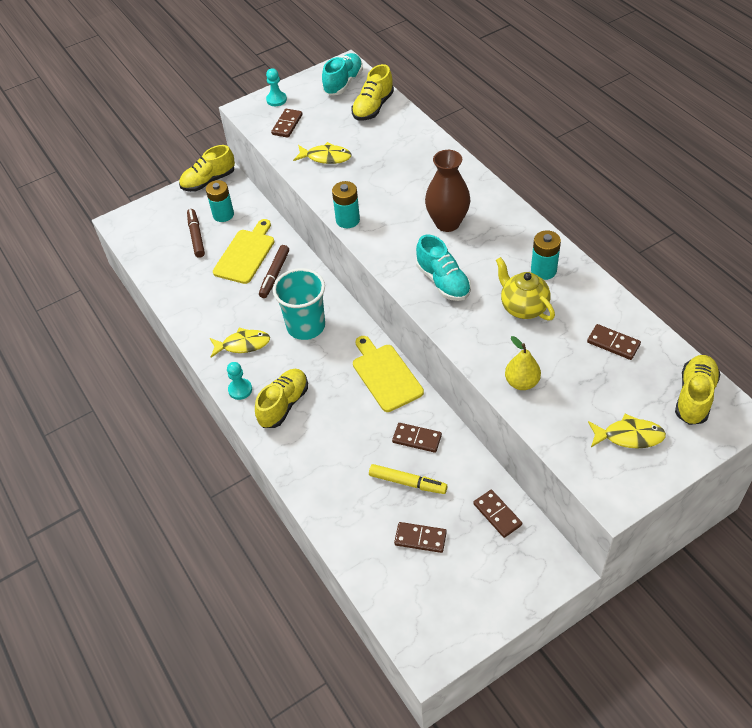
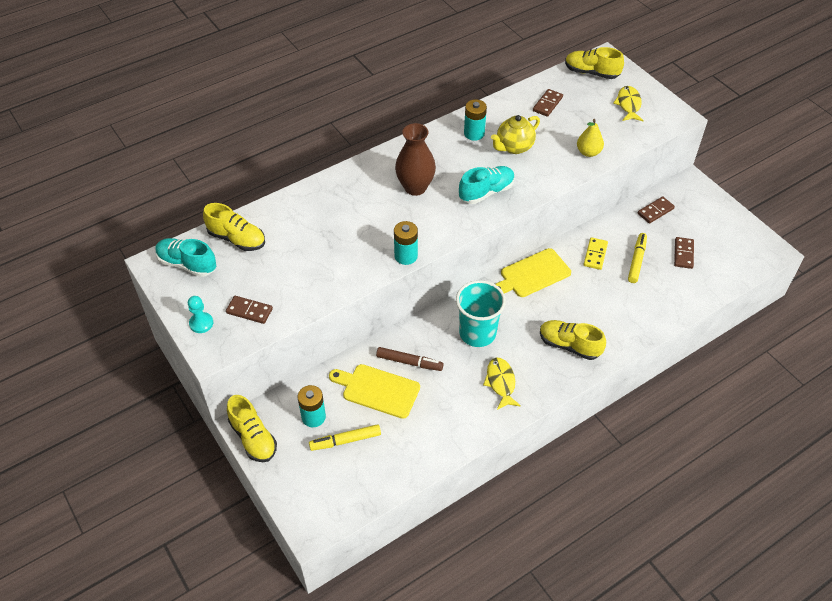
camera: 95 degrees left, 0 degrees up
(196, 236) = (345, 440): brown marker -> yellow marker
(240, 390) = (555, 380): turquoise pawn -> none
(326, 157) = (311, 275): yellow fish -> none
(417, 439) = (595, 255): brown domino -> yellow domino

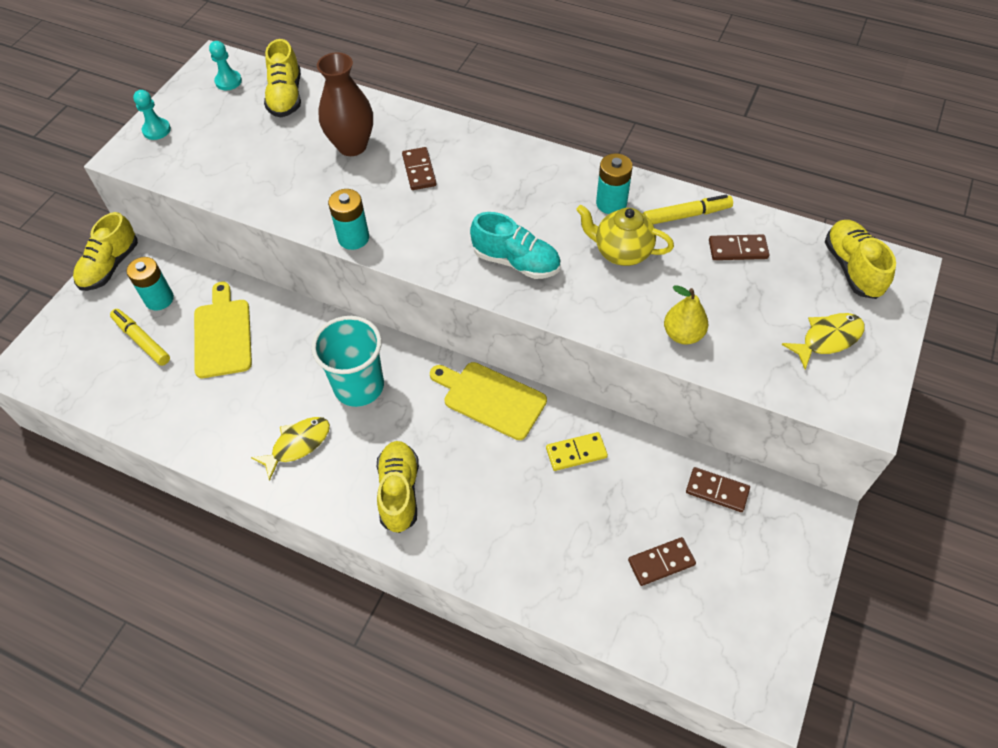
camera: 60 degrees right, 5 degrees up
(187, 264) = (228, 81): turquoise shoe -> turquoise pawn
(249, 311) = (193, 155): brown domino -> brown domino (419, 170)
(409, 362) = (277, 343): brown marker -> none
(415, 187) = (471, 194): brown vase -> brown vase (352, 146)
(636, 261) = (602, 507): yellow marker -> yellow marker (686, 215)

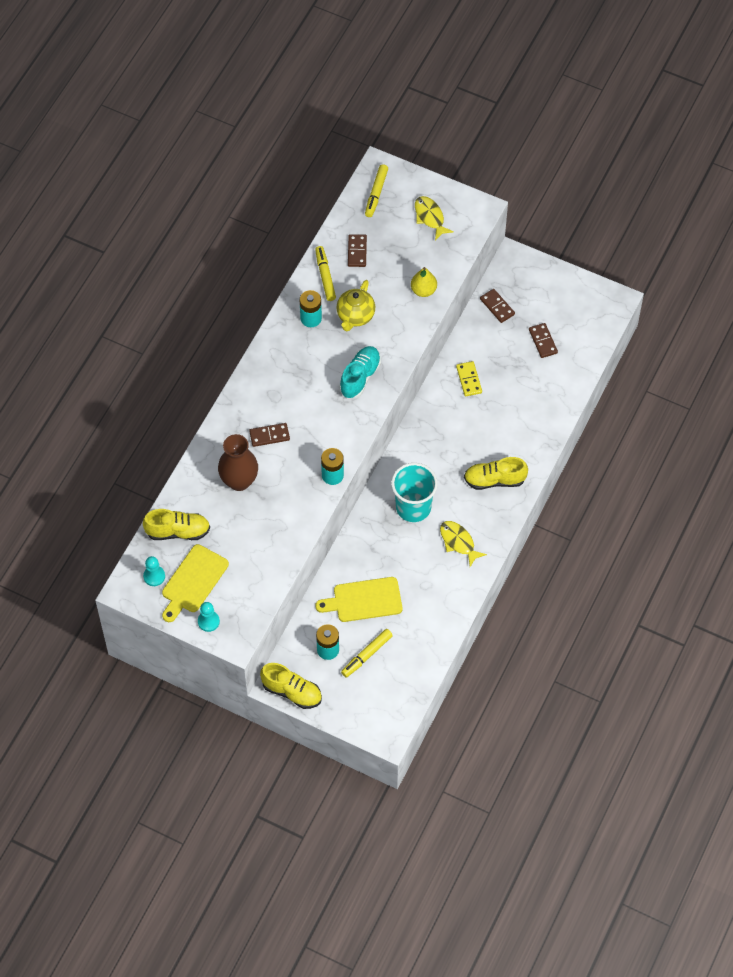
camera: 90 degrees left, 5 degrees up
(490, 398) = (426, 427): yellow cutting board -> yellow cutting board (193, 581)
(717, 491) = (497, 307): brown domino -> brown domino turned 60 degrees counterclockwise
(852, 268) = (376, 193): yellow shoe -> yellow marker

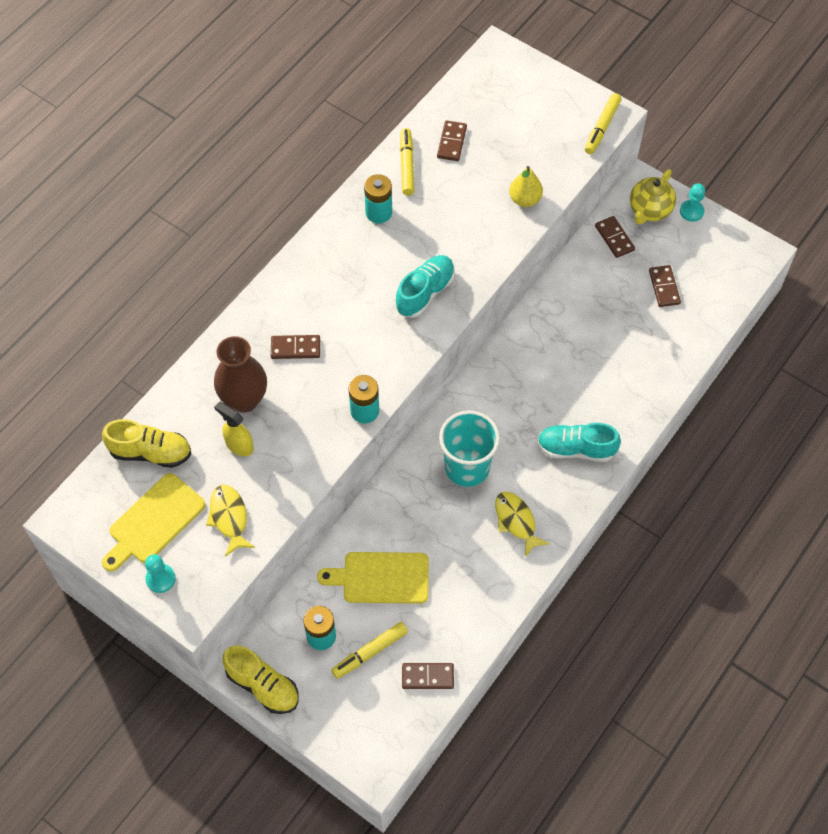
camera: 10 degrees right, 0 degrees up
(154, 576) = (105, 506): turquoise pawn -> turquoise pawn (691, 211)
(243, 516) = (239, 445): none -> yellow spray bottle
(355, 316) = (434, 218): yellow teapot -> yellow teapot (649, 210)
(376, 193) = (488, 79): yellow marker -> yellow marker (602, 127)
(413, 665) = (427, 676): none -> brown domino
(430, 217) = (549, 115): yellow fish -> yellow fish (229, 518)
(469, 380) = (565, 320): yellow domino -> none
(494, 480) = (576, 449): yellow shoe -> turquoise shoe

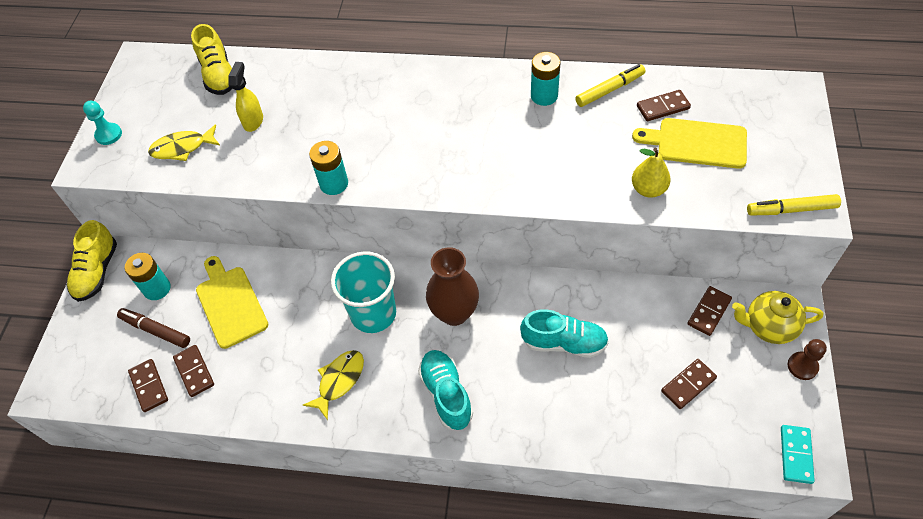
camera: 65 degrees right, 5 degrees down
(154, 522) = (158, 106): yellow cutting board -> yellow cutting board (696, 143)
(229, 518) = (182, 148): yellow fish -> yellow fish turned 150 degrees counterclockwise
(244, 399) = (298, 103): brown vase -> brown vase (454, 313)
(295, 348) = (367, 110): brown domino -> brown domino (194, 372)
(370, 652) = (156, 330): yellow marker -> brown marker
(425, 293) = (485, 166): turquoise shoe -> turquoise shoe (564, 343)
(691, 211) = (802, 366): turquoise pawn -> brown pawn
(751, 258) = (796, 455): none -> turquoise domino

